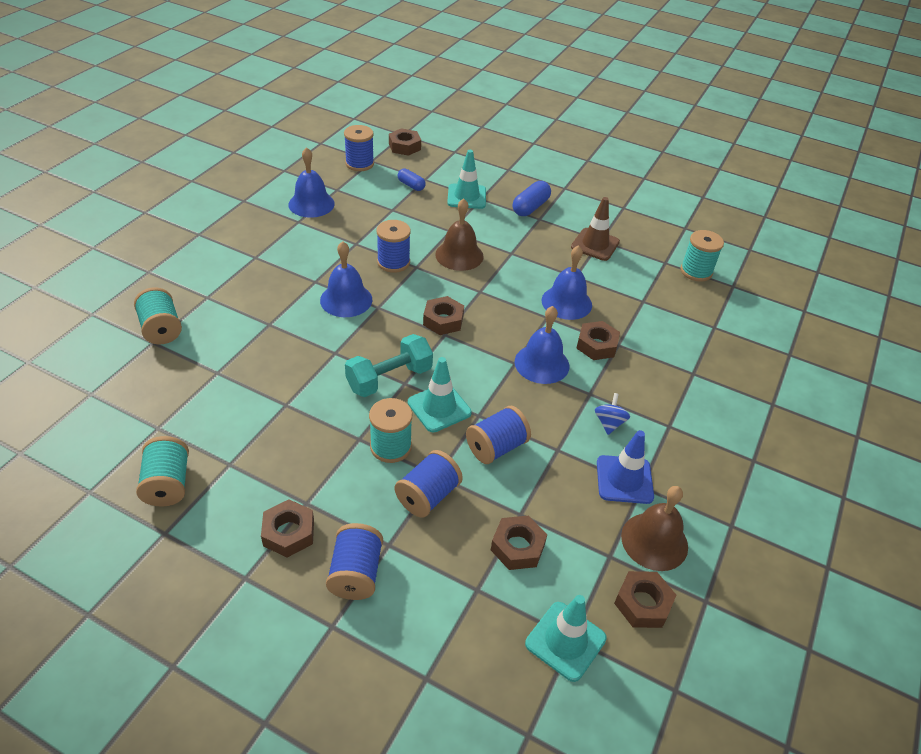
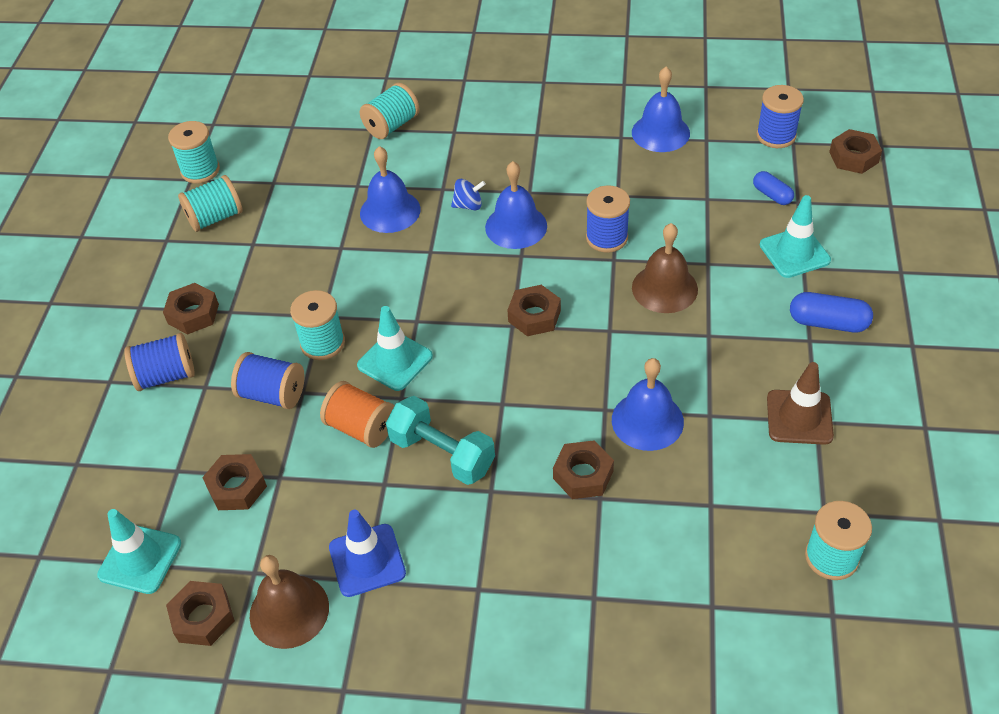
camera: 75 degrees right, 5 degrees up
(84, 480) = (200, 170): none -> turquoise spool
(389, 378) = (416, 306): turquoise dumbbell -> turquoise dumbbell (442, 454)
(411, 185) = (772, 195): blue capsule -> blue capsule turned 60 degrees counterclockwise
(496, 447) = (361, 427): blue spool -> orange spool
(542, 363) = (515, 428): blue bell -> blue bell (390, 211)
(609, 423) = (450, 523): blue spinning top -> blue spinning top (468, 205)

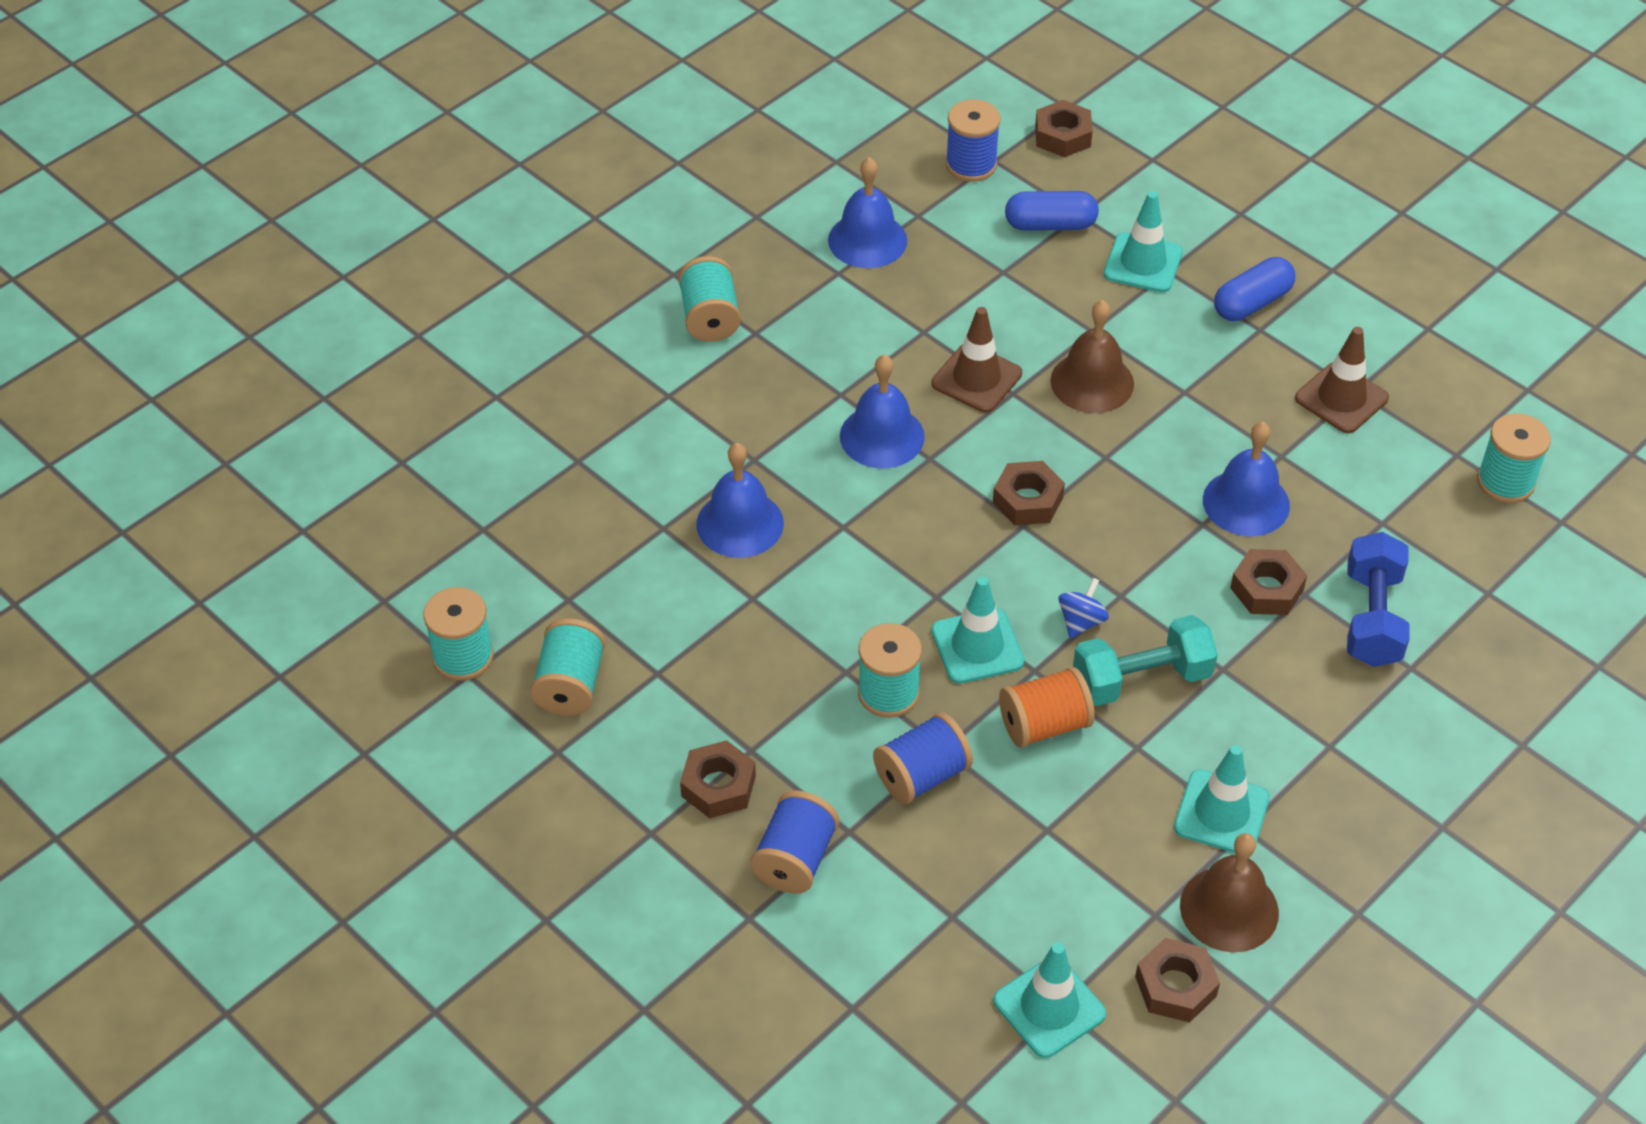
camera: 55 degrees left, 0 degrees up
(237, 487) = (1026, 873): brown nut -> none
(367, 560) = (1221, 813): blue traffic cone -> turquoise traffic cone
(391, 126) = (592, 441): turquoise spool -> turquoise spool (710, 318)
(468, 205) = (806, 454): blue spinning top -> blue spinning top (1081, 621)
(606, 238) = (976, 378): blue spool -> brown traffic cone
(616, 549) = (1372, 618): none -> blue dumbbell
(772, 195) = (1050, 225): blue capsule -> blue capsule, size x1.54

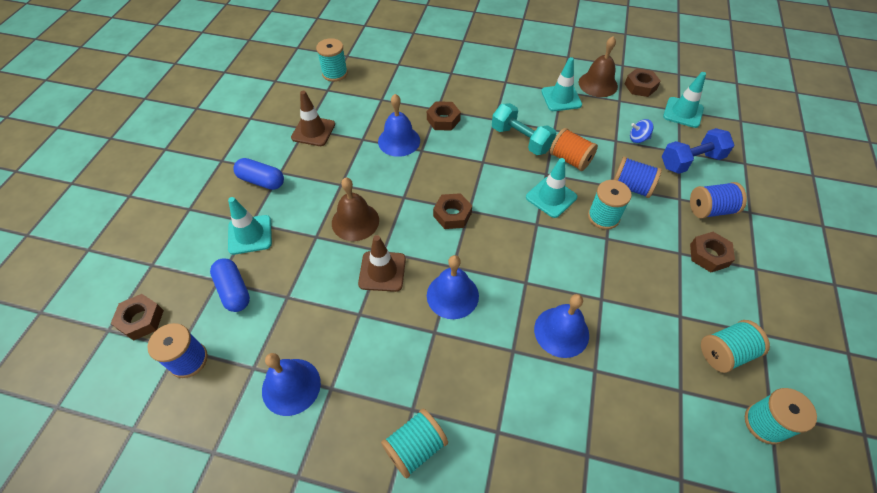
camera: 120 degrees left, 5 degrees up
(1081, 621) = (507, 168): blue spinning top -> blue spinning top (638, 138)
(1372, 618) = (435, 88): blue dumbbell -> blue dumbbell (691, 161)

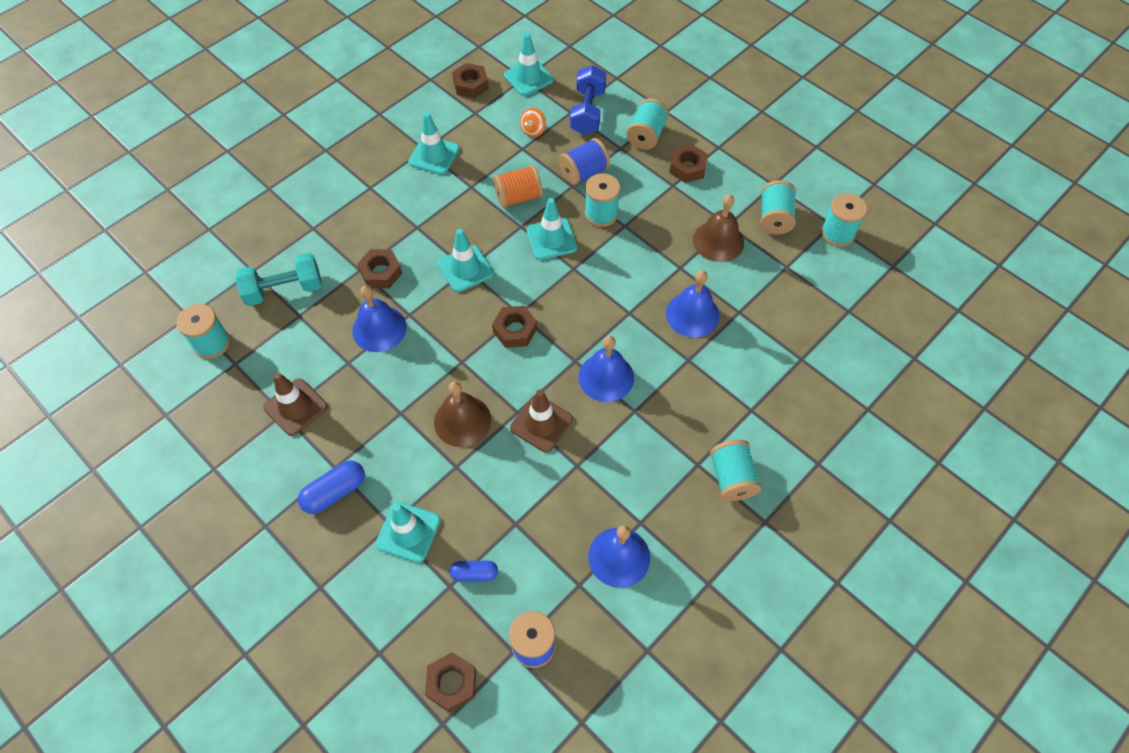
camera: 60 degrees left, 5 degrees up
(234, 290) = (474, 573): blue capsule -> blue capsule, size x0.65
(482, 161) = (465, 269): none -> turquoise traffic cone
(521, 139) = (463, 221): turquoise dumbbell -> turquoise dumbbell (284, 290)
(598, 84) = (439, 115): brown bell -> brown bell (718, 241)
(638, 138) = (533, 131): blue spinning top -> orange spinning top
(710, 210) = (646, 135): blue spool -> turquoise spool

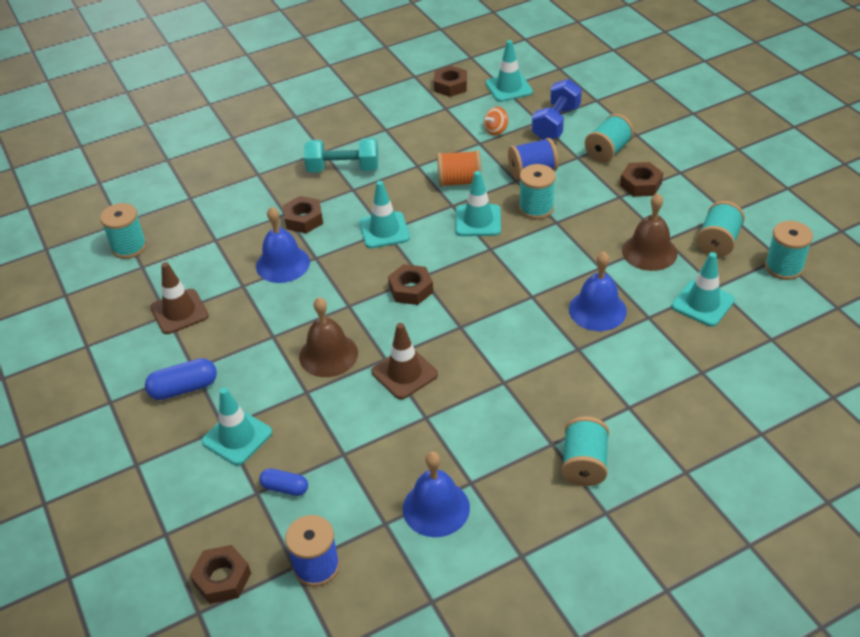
camera: 20 degrees right, 15 degrees down
(284, 290) = (211, 217): turquoise dumbbell -> turquoise dumbbell (343, 169)
(434, 155) = (392, 135): turquoise traffic cone -> turquoise traffic cone (702, 303)
(606, 377) = (486, 347): blue bell -> none

